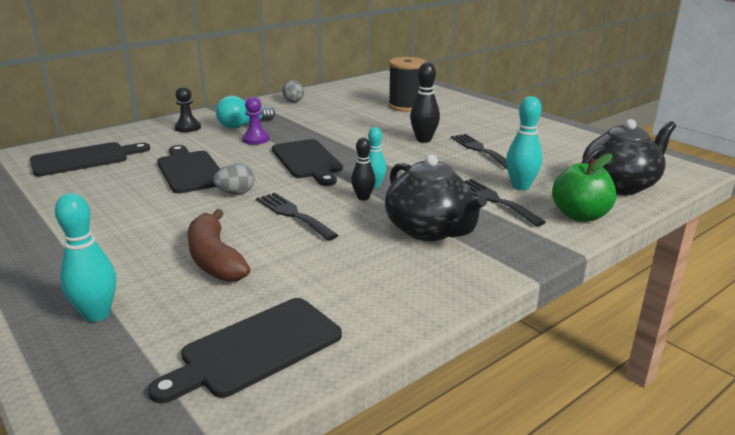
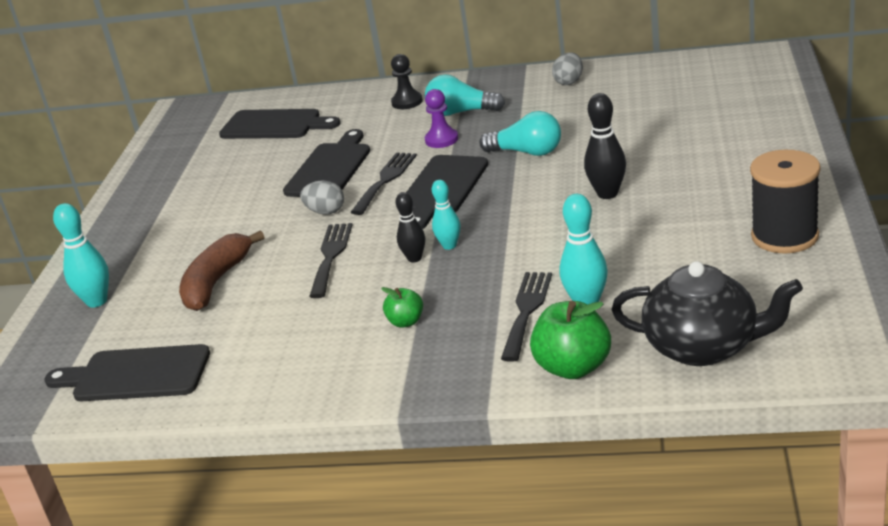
camera: 50 degrees right, 5 degrees up
(332, 133) = (527, 152): none -> turquoise light bulb
(406, 106) = (686, 126): black spool -> black spool (784, 236)
(429, 230) = (406, 322): black teapot -> green apple
(479, 150) = (643, 231): black fork -> black fork (385, 180)

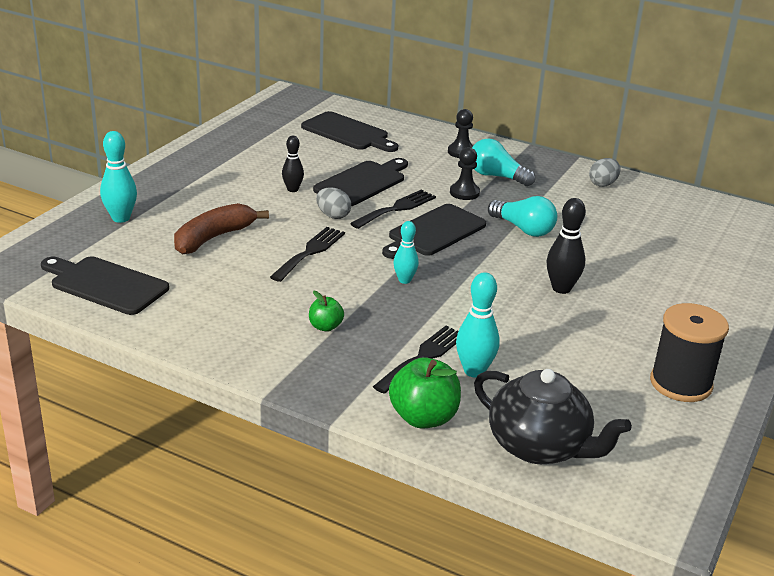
camera: 15 degrees right, 0 degrees up
(414, 258) = (370, 279): black bowling pin -> black bowling pin (292, 189)
(441, 140) = (464, 193): purple pawn -> black pawn

